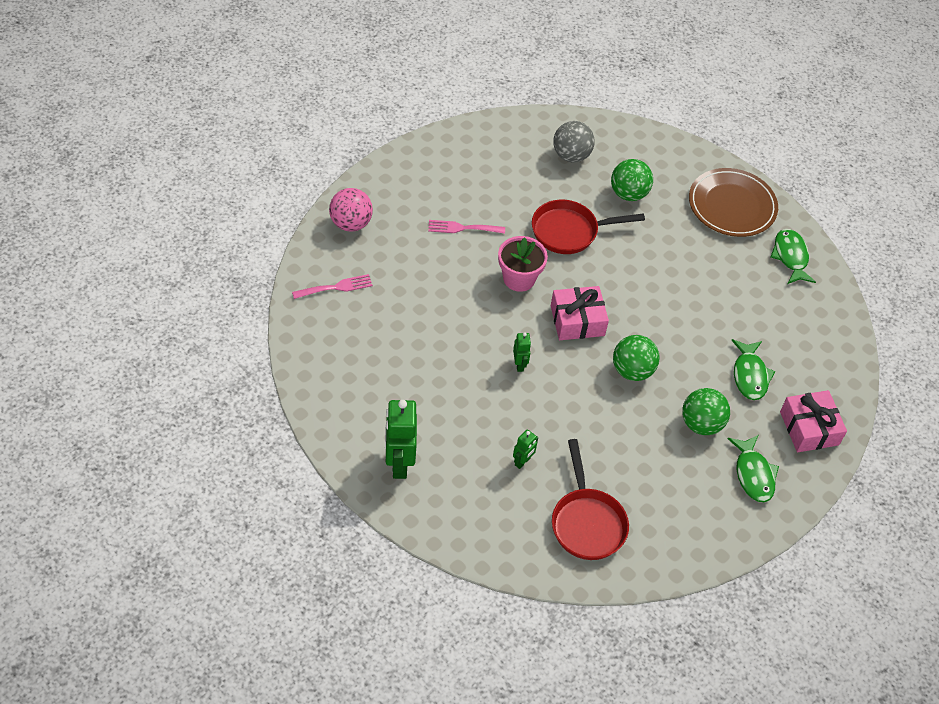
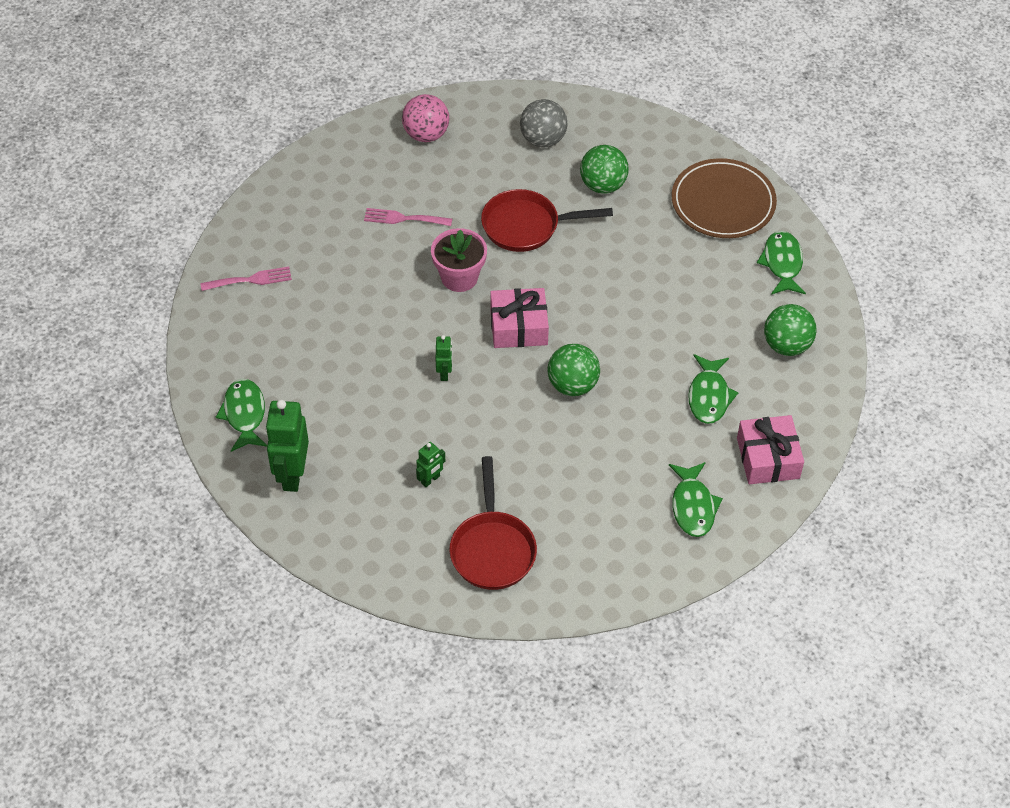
camera: 10 degrees right, 0 degrees up
(348, 410) = (244, 414): none -> green fish
(351, 223) = (277, 209): pink ball -> pink ball (426, 134)
(701, 424) = (642, 447): green ball -> green ball (786, 345)

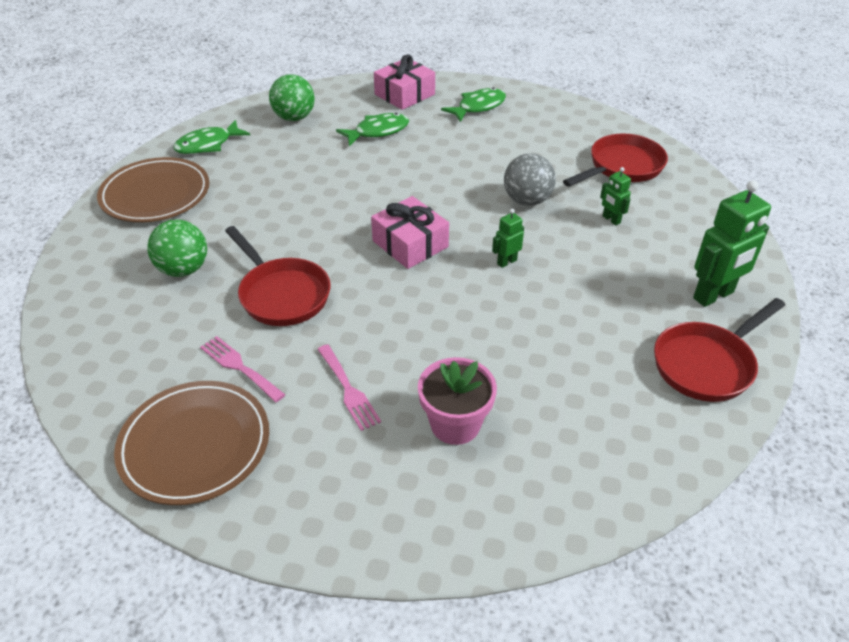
camera: 125 degrees left, 10 degrees down
(244, 414) = (706, 364): green fish -> red pan
(251, 280) = (560, 472): pink fork -> pink fork (239, 367)
(426, 134) = (195, 445): pink ball -> brown plate
(430, 480) = (611, 220): green robot -> green robot turned 135 degrees counterclockwise
(459, 277) = (390, 307): pink flower pot -> pink flower pot (455, 424)
(543, 139) = (140, 340): grey ball -> grey ball (527, 200)
(572, 385) = (438, 192): green ball -> none

